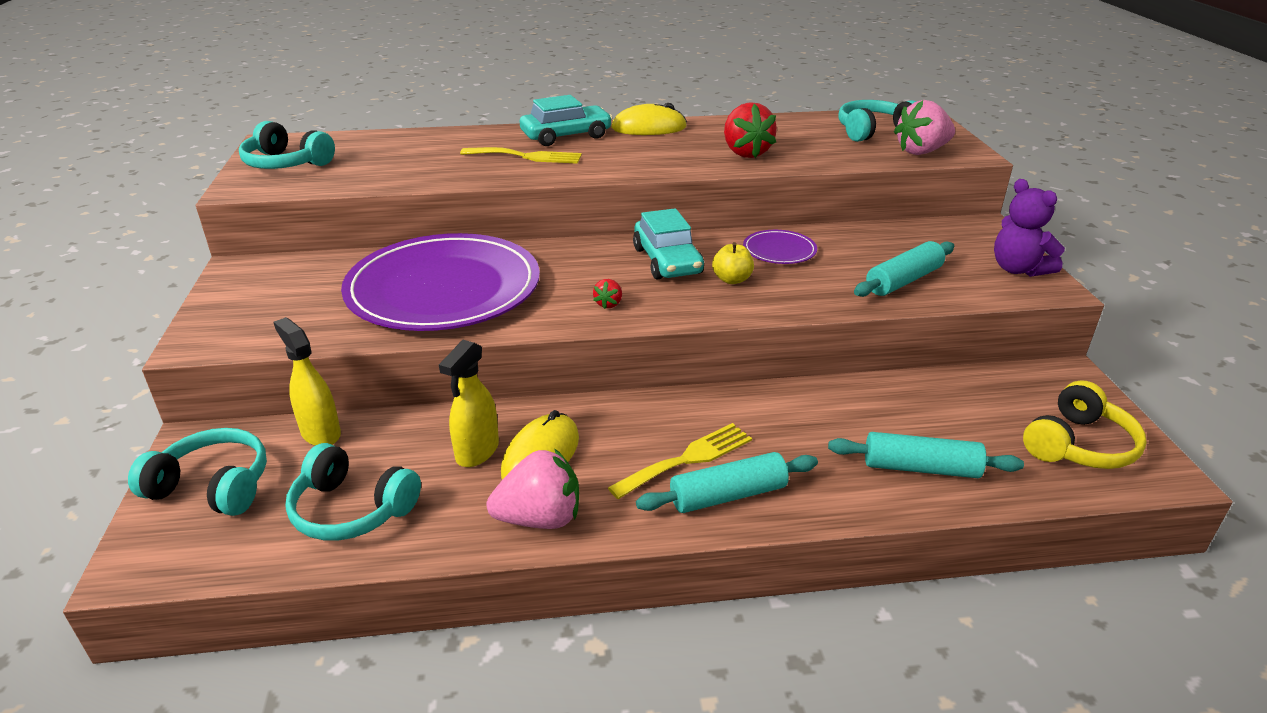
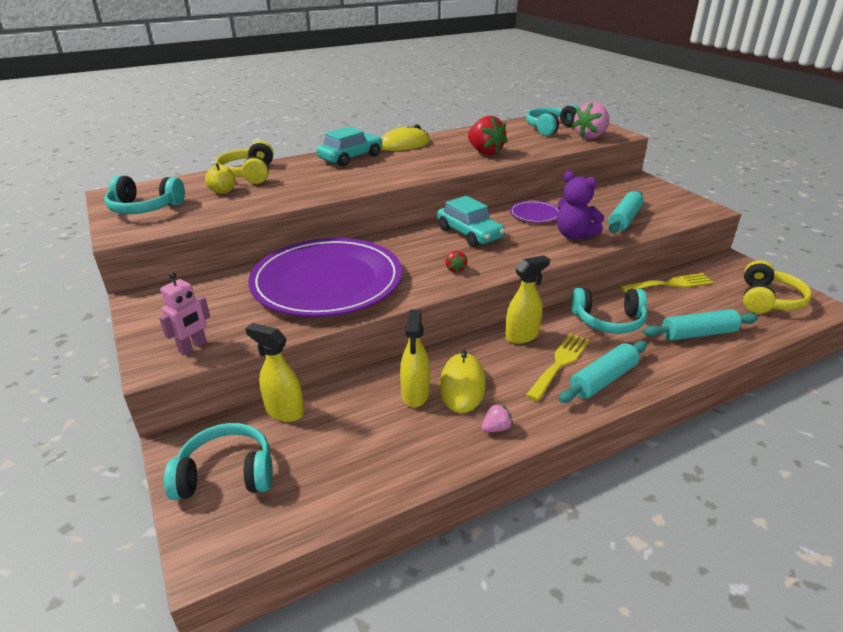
camera: 20 degrees left, 0 degrees up
(244, 334) = (193, 347): none -> pink robot
(352, 510) = (355, 460): turquoise headphones -> turquoise headphones (608, 321)
(430, 140) = (249, 174): none -> yellow headphones
(527, 156) = (336, 175): yellow fork -> yellow fork (670, 284)
(540, 518) = (496, 428): pink strawberry -> pink strawberry, size x0.47
(667, 412) = (522, 336): none -> yellow spray bottle
(732, 279) = (522, 238): yellow apple -> yellow apple (223, 191)
(1018, 269) = (681, 201): purple teddy bear -> purple teddy bear (574, 235)

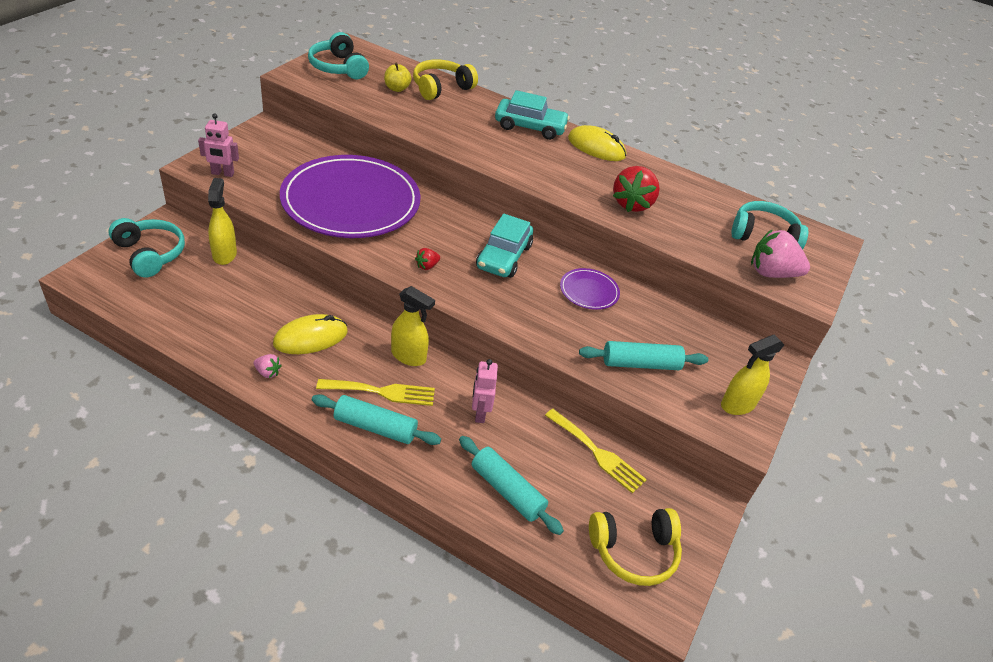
camera: 50 degrees right, 10 degrees up
(415, 394) = (283, 314): yellow spray bottle -> yellow spray bottle (737, 405)
(574, 235) = (565, 330): purple teddy bear -> none
(608, 321) = (479, 413): turquoise headphones -> pink robot

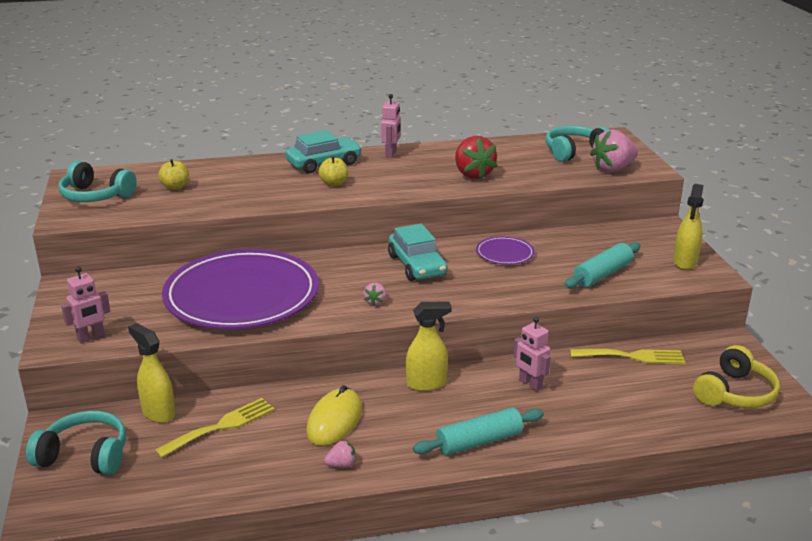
camera: 35 degrees left, 15 degrees down
(382, 392) = (446, 417): yellow fork -> yellow fork (221, 426)
(427, 266) = (375, 302): red strawberry -> pink strawberry
(441, 88) = (210, 170): yellow headphones -> none
(507, 491) = (619, 415): turquoise rolling pin -> none
(508, 148) = (334, 183): none -> yellow apple
(596, 147) = (391, 154): yellow mouse -> pink robot

